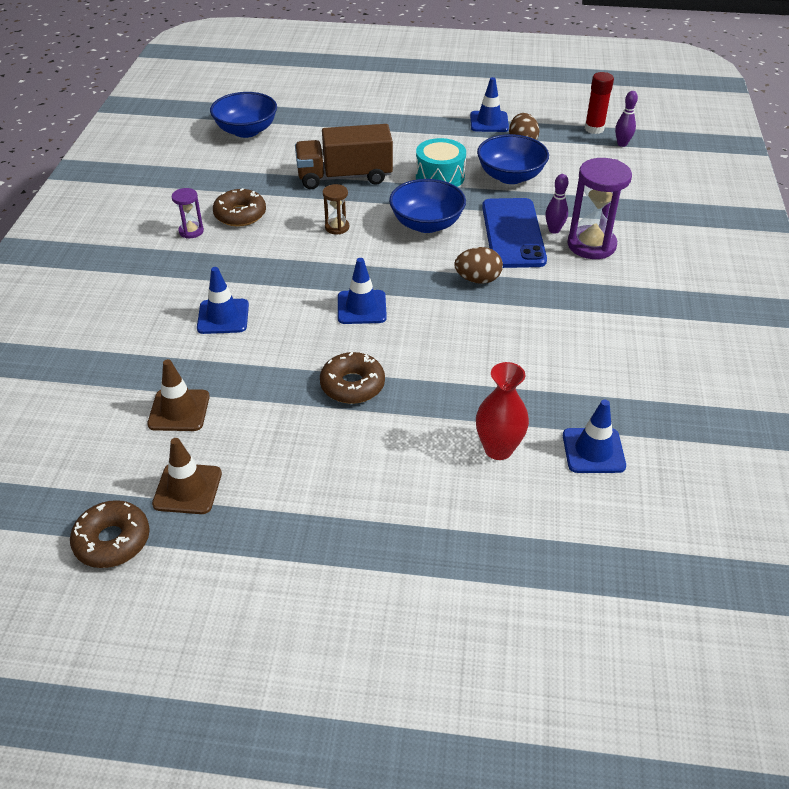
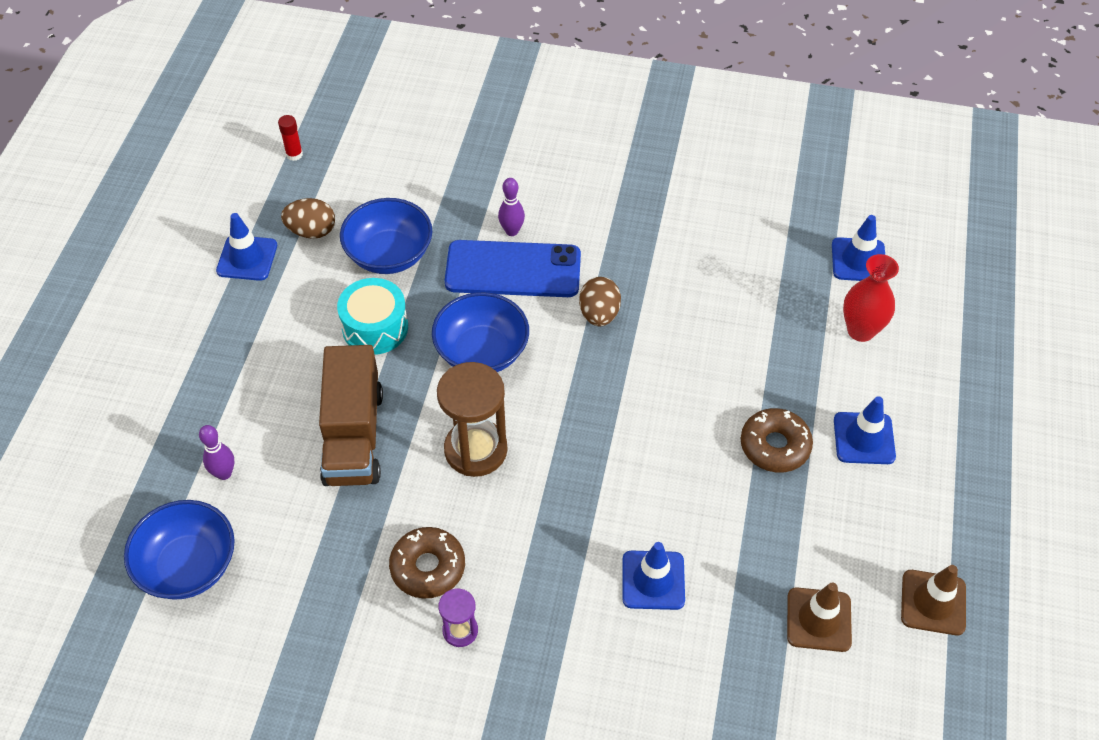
camera: 85 degrees left, 10 degrees up
(112, 541) = (1008, 670): brown donut -> none
(337, 227) = (476, 450): brown hourglass -> brown hourglass, size x1.94
(361, 307) = (643, 430): blue traffic cone -> blue traffic cone (864, 438)
(591, 245) = (545, 203): purple hourglass -> none
(594, 129) = (294, 154): red glue stick -> red glue stick, size x0.65
(622, 144) = (337, 135): purple bowling pin -> purple bowling pin (224, 473)

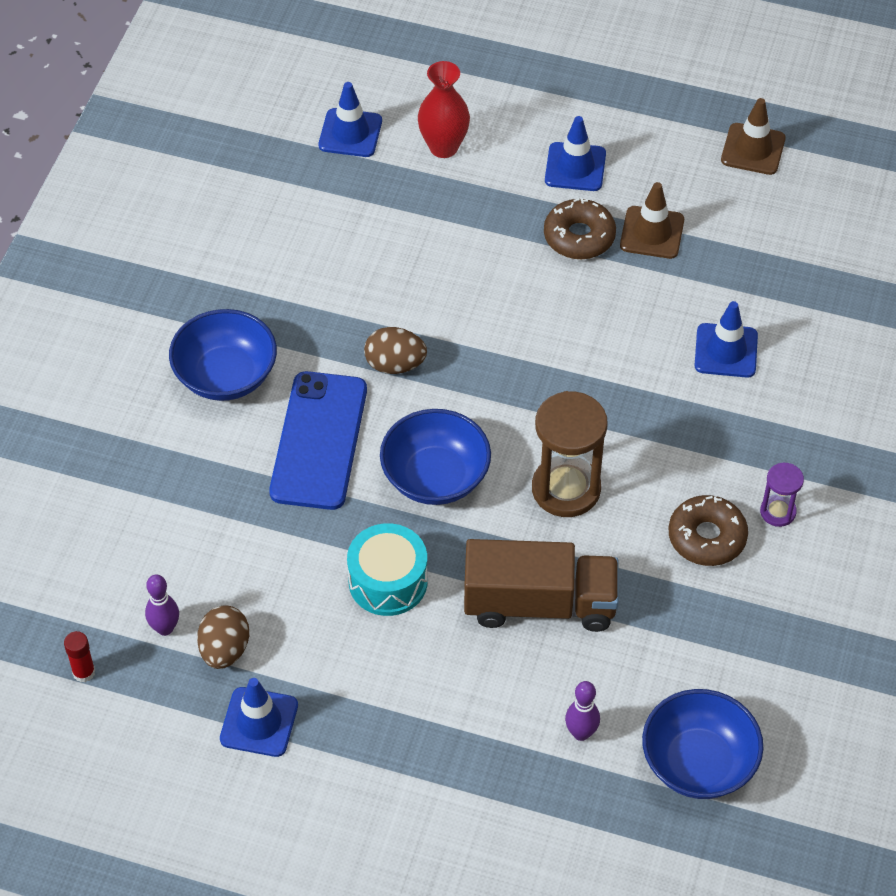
camera: 85 degrees left, 0 degrees up
(389, 254) = (277, 565): blue bowl -> blue bowl (226, 375)
(512, 231) = (259, 438): purple bowling pin -> purple bowling pin (165, 628)
(818, 620) = (769, 232): brown traffic cone -> brown traffic cone (652, 233)

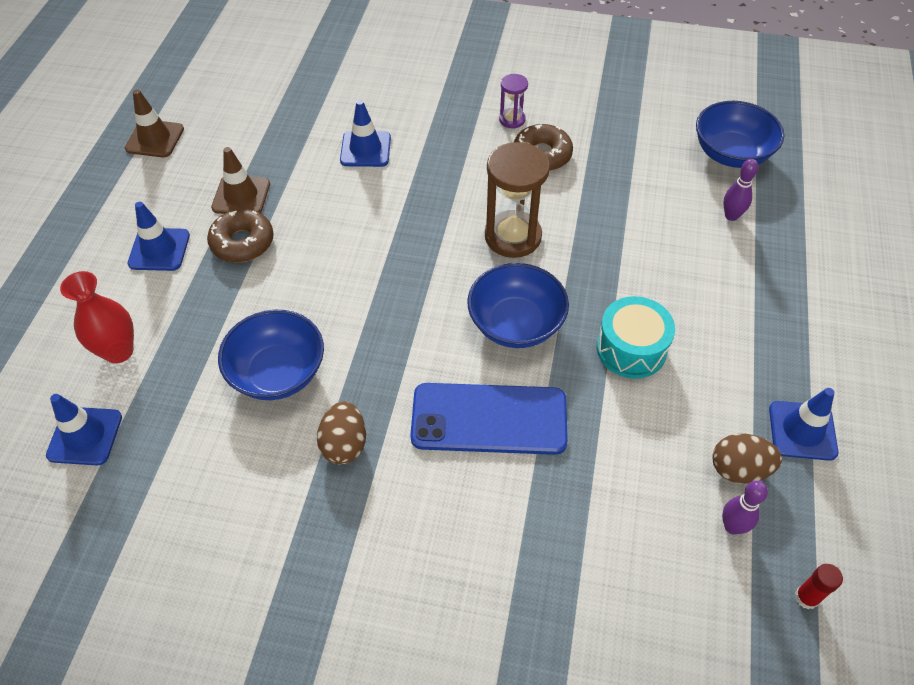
camera: 95 degrees left, 0 degrees up
(226, 375) = (417, 515): blue bowl -> blue bowl (278, 373)
(395, 365) = (393, 366): brown egg -> brown egg (344, 444)
(539, 604) = (626, 246): brown truck -> none

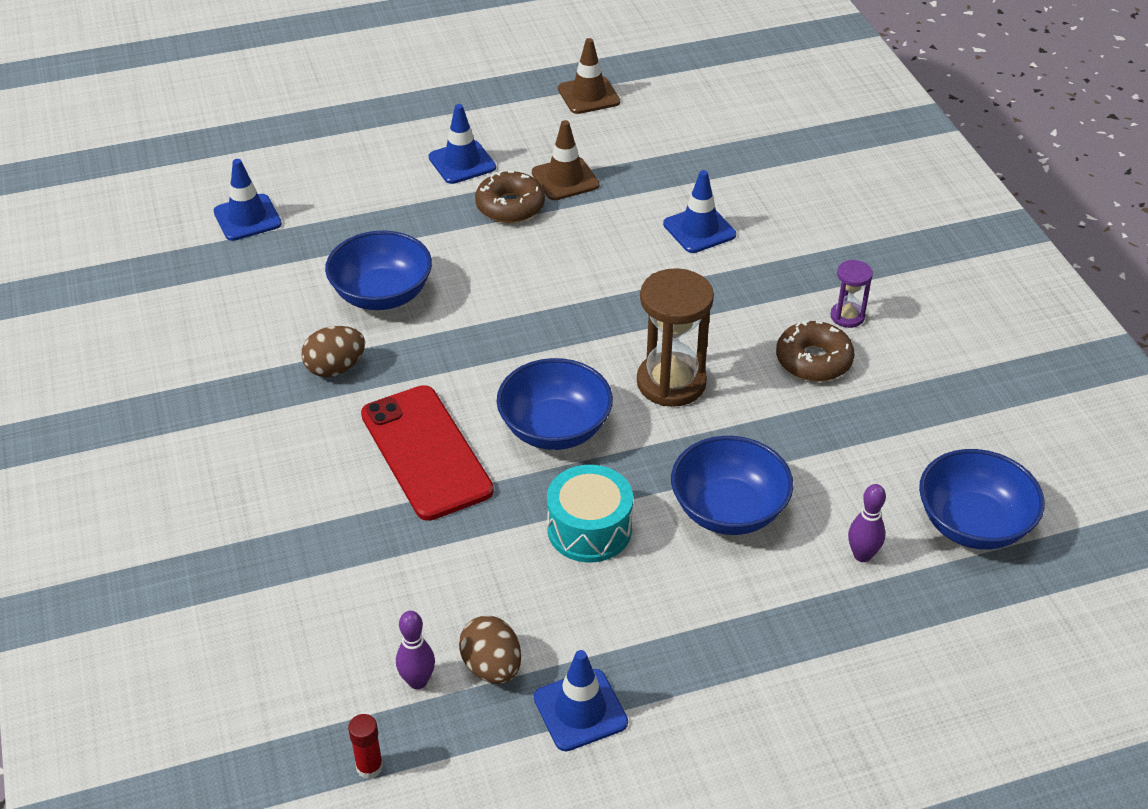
camera: 60 degrees right, 10 degrees down
(118, 351) = (339, 194): red vase -> none
(489, 419) = (426, 452): blue phone -> red phone
(655, 263) = (728, 510): none -> blue bowl

